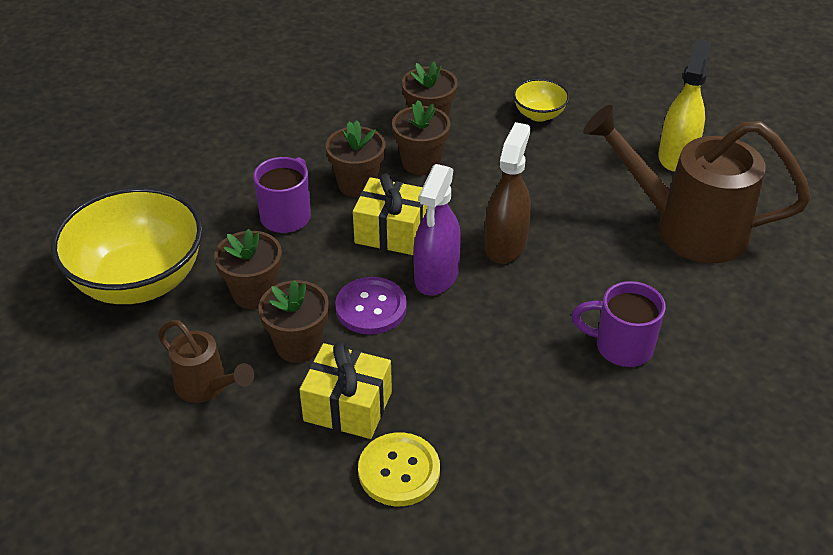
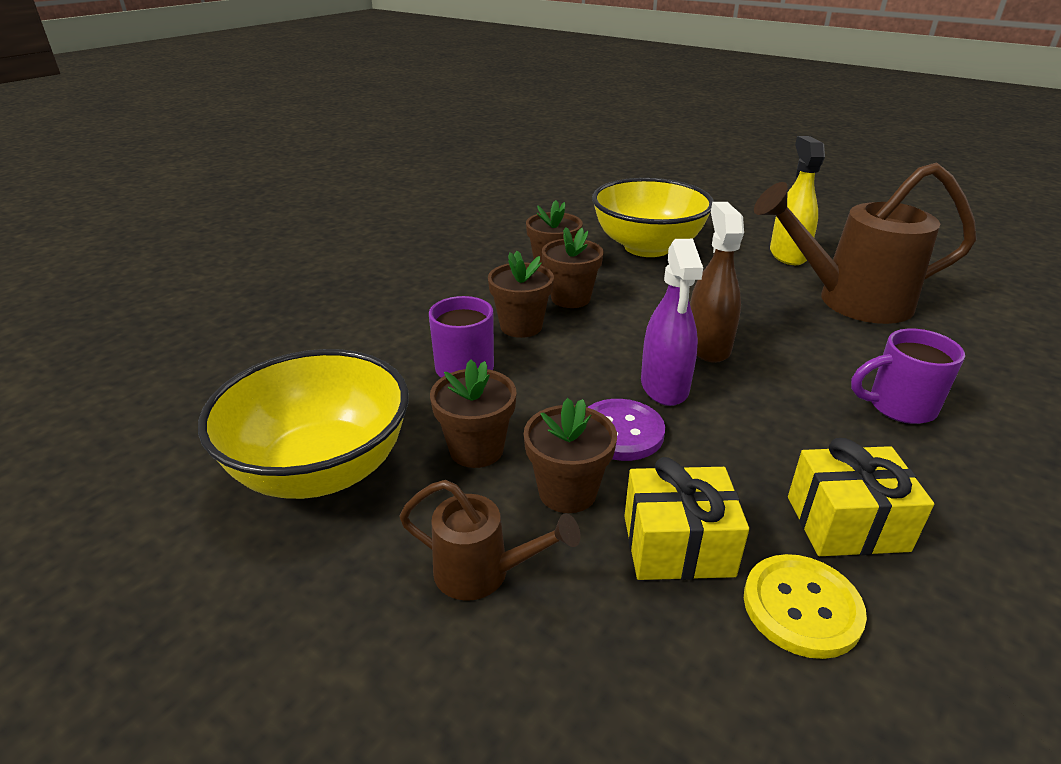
camera: 20 degrees left, 10 degrees down
(391, 232) = (587, 358): yellow gift -> yellow gift (846, 523)
(539, 114) = (647, 247): yellow bowl -> yellow bowl, size x2.18

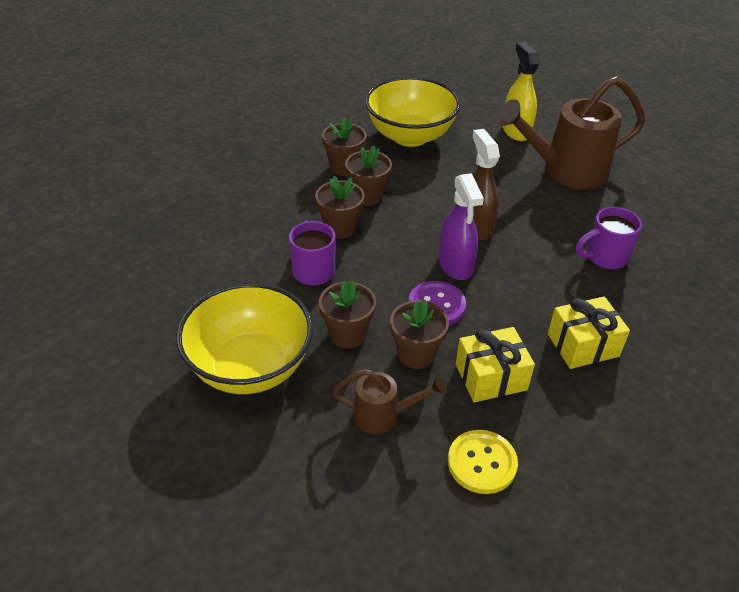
camera: 15 degrees left, 10 degrees up
(801, 607) = (565, 400): yellow button -> yellow button (482, 463)

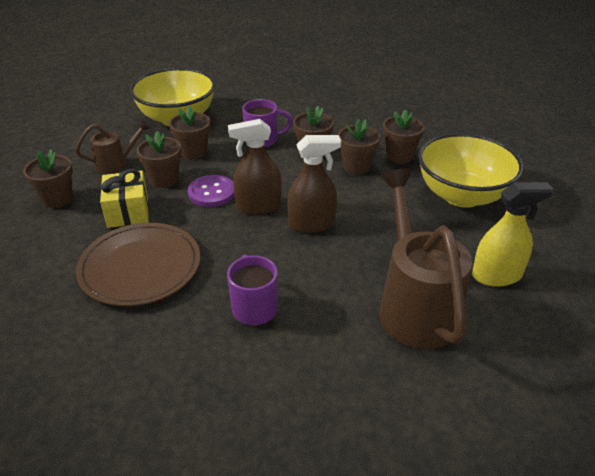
camera: 95 degrees right, 5 degrees down
(383, 416) = (116, 163): brown watering can -> brown watering can turned 120 degrees counterclockwise
(455, 265) = (258, 206): purple spray bottle -> brown spray bottle
(482, 463) = (57, 199): yellow button -> brown flower pot
(583, 345) = (140, 267): yellow gift -> brown plate

